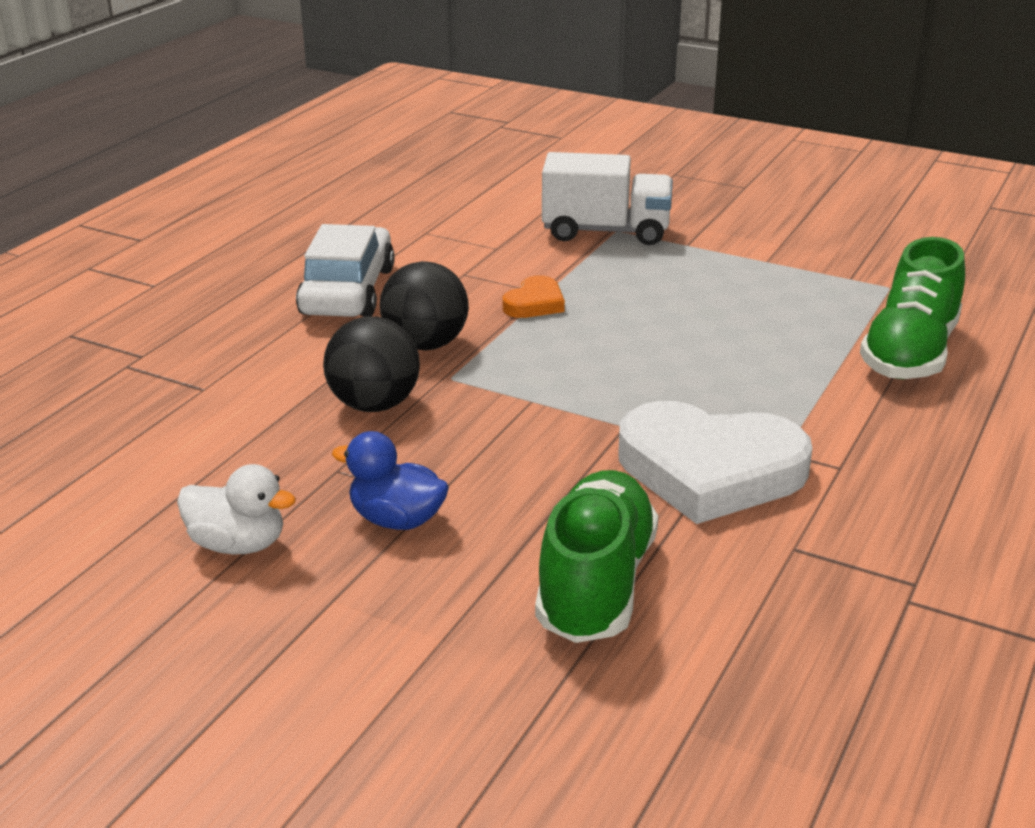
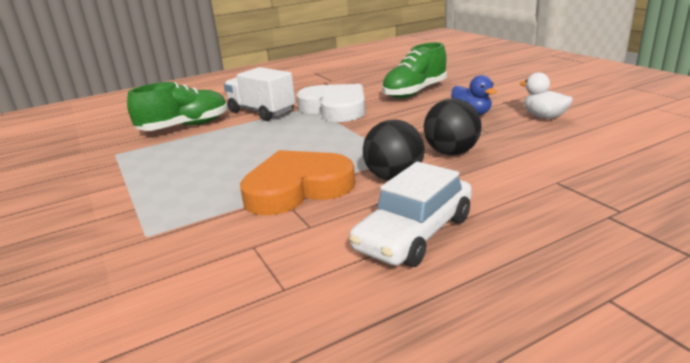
camera: 145 degrees left, 5 degrees down
(534, 303) = (297, 188): orange heart -> orange heart, size x2.17
(606, 232) = (155, 236): white truck -> white truck (261, 112)

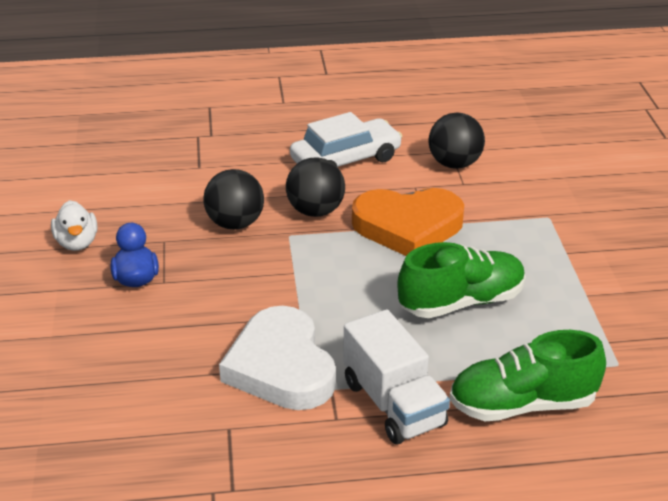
camera: 160 degrees left, 10 degrees up
(271, 268) = (454, 164): none -> black ball
(415, 92) = (133, 366): green shoe -> green shoe (461, 302)

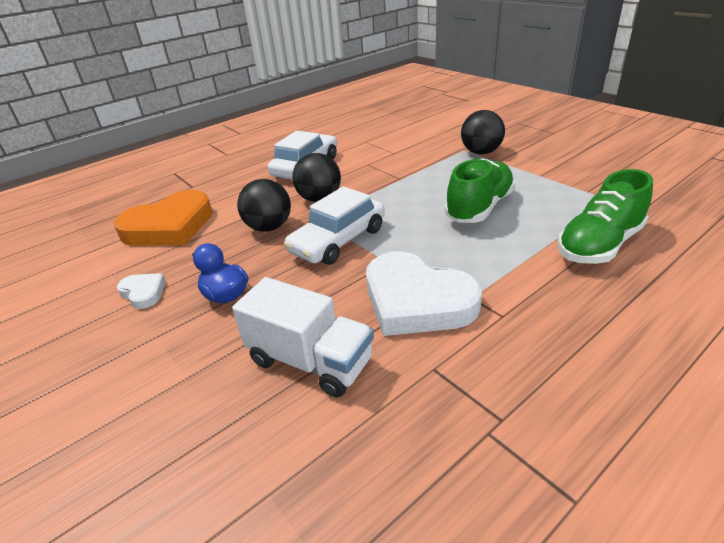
camera: 30 degrees left, 0 degrees up
(77, 243) = (143, 292): white duck -> white heart
(281, 270) = (338, 240): none -> white car
(393, 404) = (526, 285): white truck -> white truck (310, 361)
(408, 227) = (391, 184): orange heart -> orange heart (169, 226)
(454, 164) = (376, 146): black ball -> black ball (481, 152)

